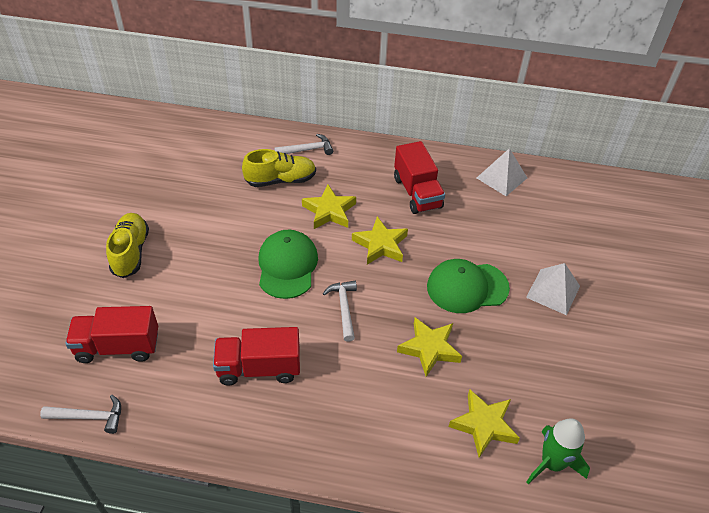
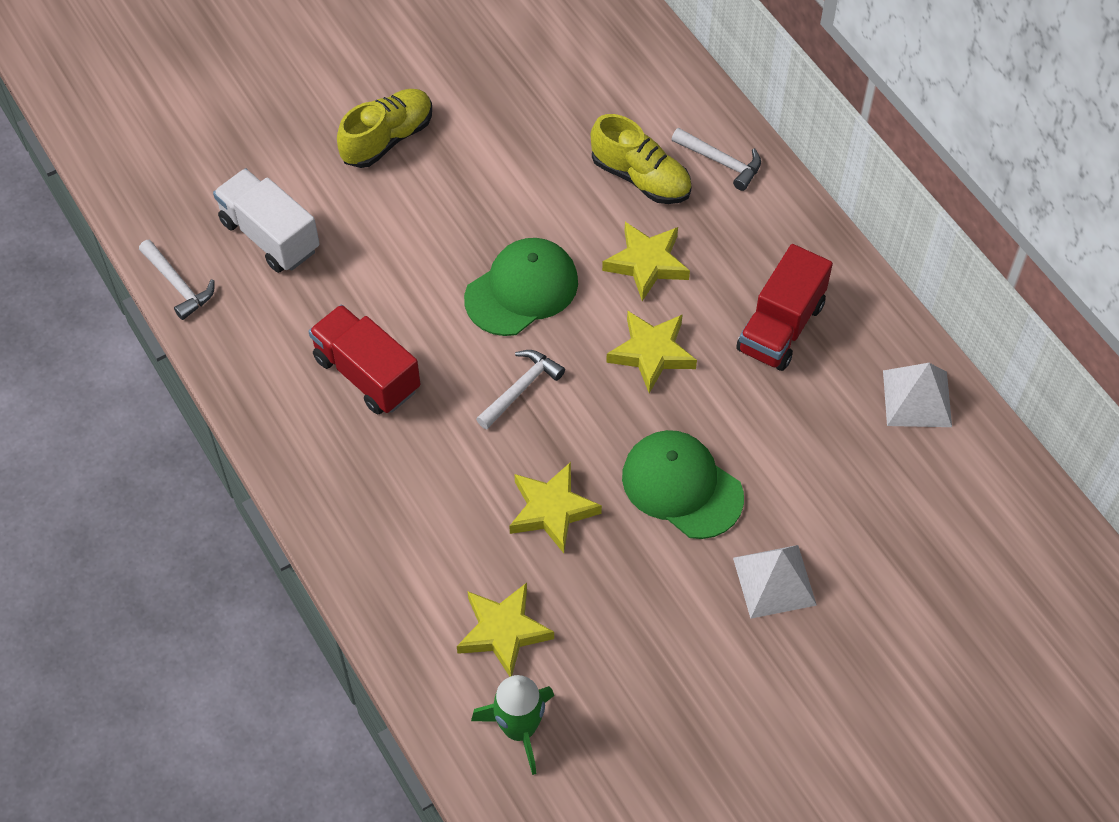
camera: 50 degrees right, 10 degrees up
(118, 346) = (270, 236): red truck -> white truck

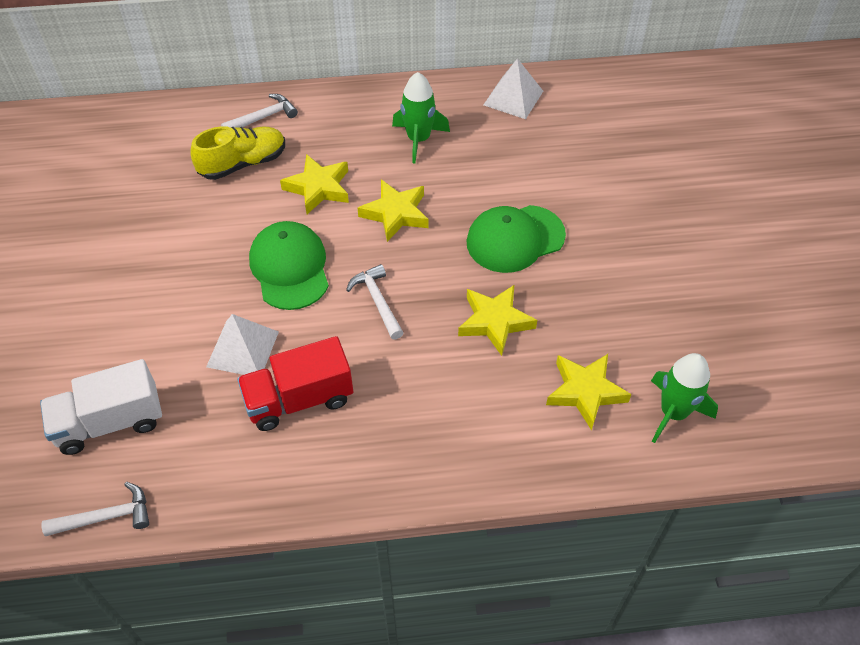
camera: 65 degrees left, 5 degrees down
(387, 139) = (81, 301): yellow shoe -> none
(774, 581) = (614, 218): white pyramid -> white pyramid (243, 349)
(780, 327) = (418, 139): red truck -> green rocket

